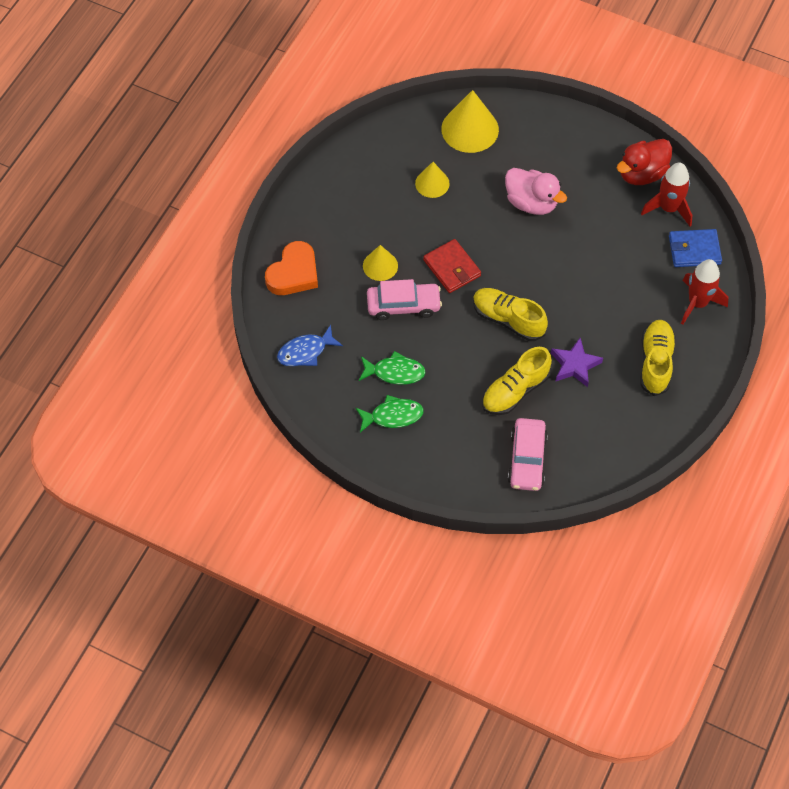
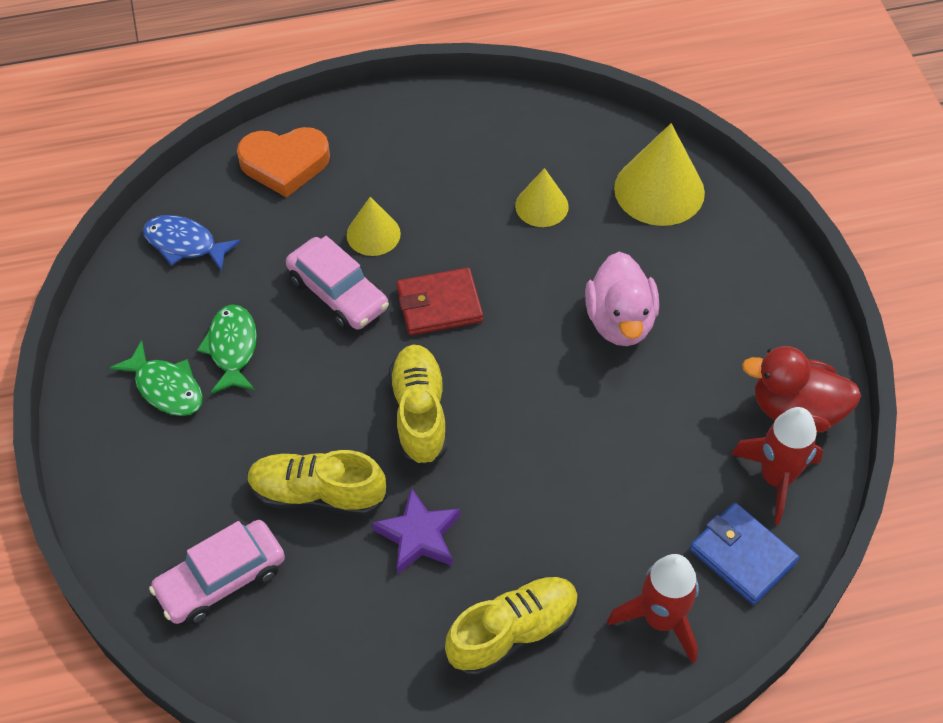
camera: 50 degrees right, 5 degrees down
(395, 372) = (232, 348): green fish -> green fish turned 150 degrees counterclockwise
(452, 268) = (439, 305): red wallet -> red wallet turned 60 degrees clockwise

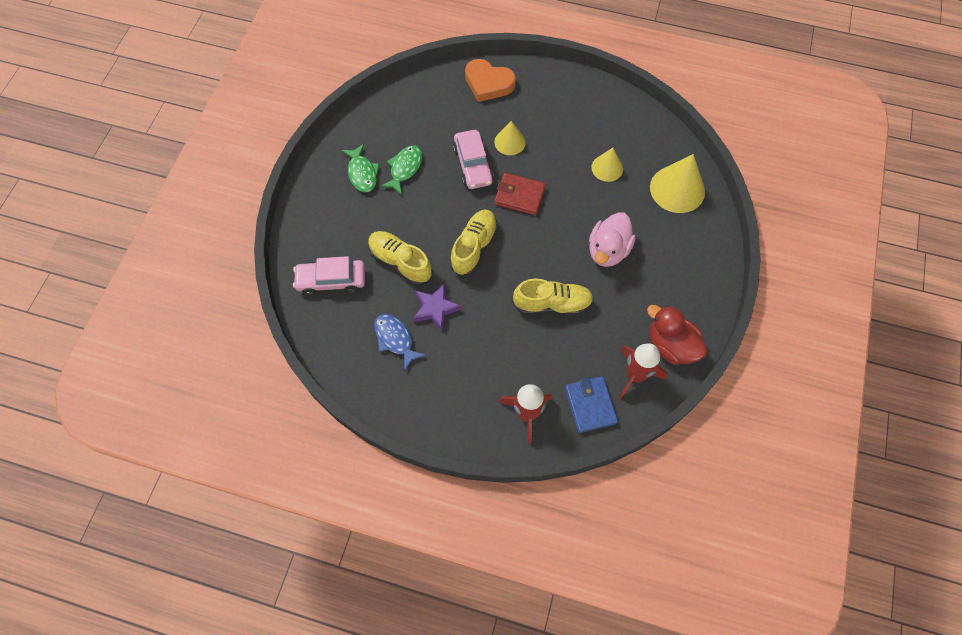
camera: 30 degrees right, 10 degrees up
(185, 244) = (414, 103): blue fish -> blue fish (395, 339)
(512, 632) = (450, 380): yellow shoe -> yellow shoe (552, 304)

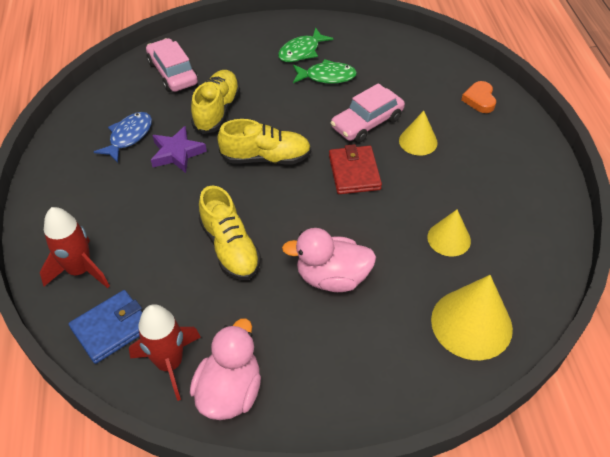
camera: 65 degrees right, 15 degrees down
(488, 83) = (479, 100): orange heart -> orange heart, size x0.61
(670, 345) = (229, 391): red duck -> pink duck

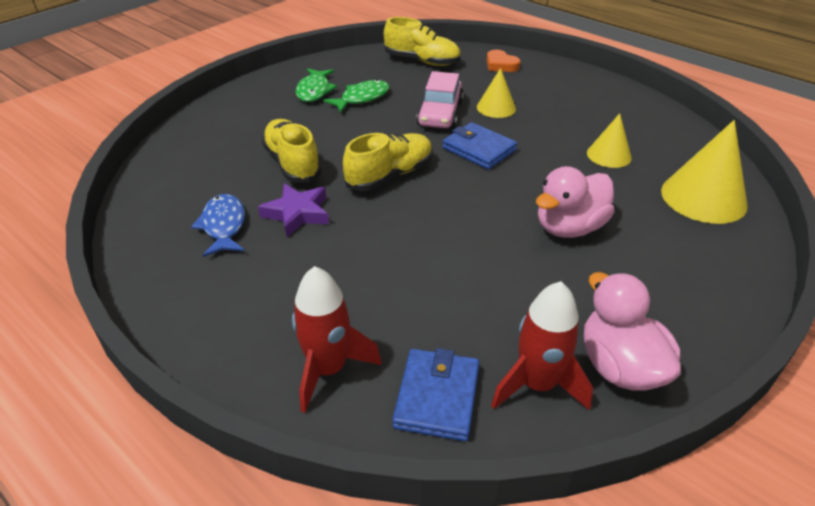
camera: 40 degrees left, 10 degrees down
(172, 73) = (204, 156): pink car -> none
(230, 247) = (455, 256): yellow shoe -> yellow shoe (422, 61)
(354, 172) = (479, 149): red wallet -> blue wallet

